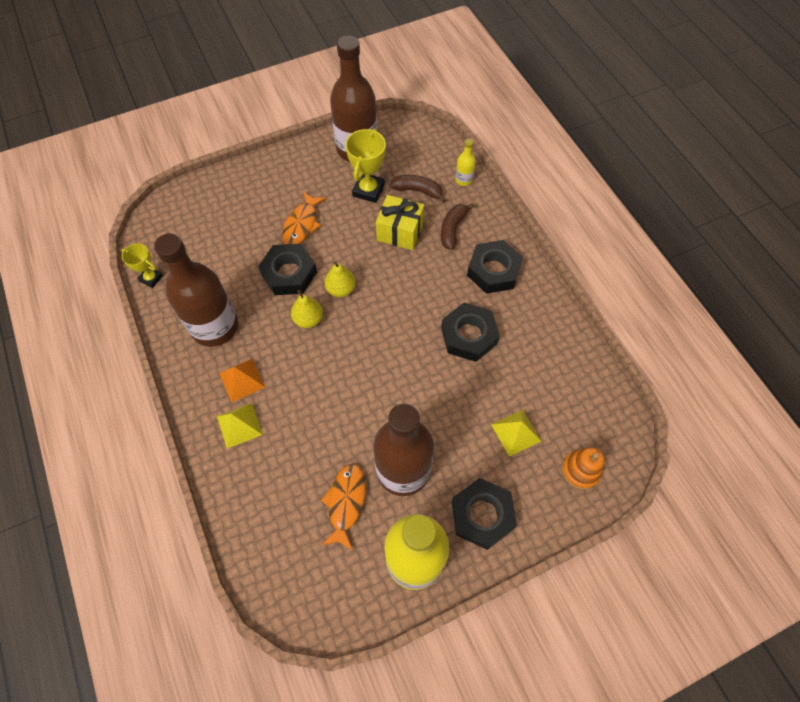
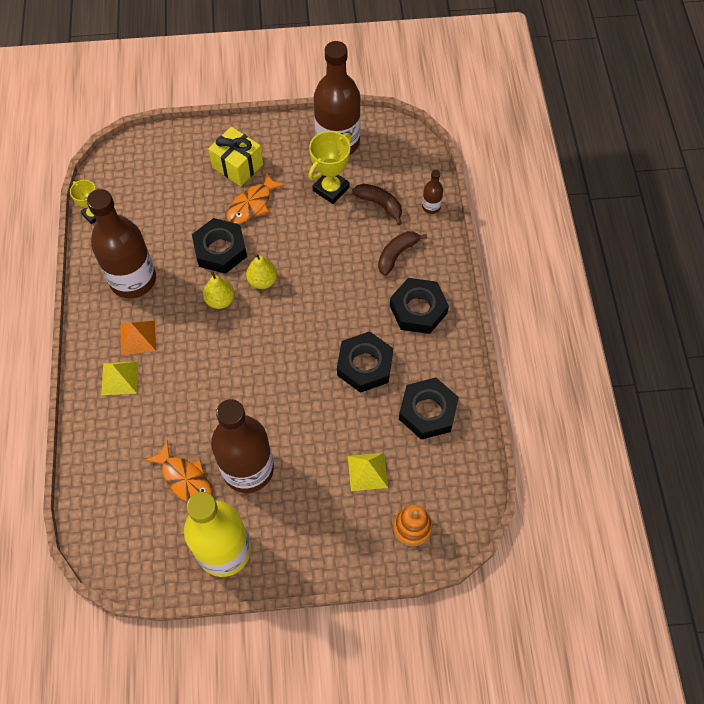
camera: 20 degrees right, 0 degrees up
(346, 503) = (185, 479): orange fish -> orange fish turned 105 degrees clockwise
(400, 232) = (343, 241): yellow gift -> yellow gift (237, 166)
(463, 180) = (431, 207): yellow bottle -> brown bottle
(482, 515) = (301, 534): black nut -> black nut (427, 411)

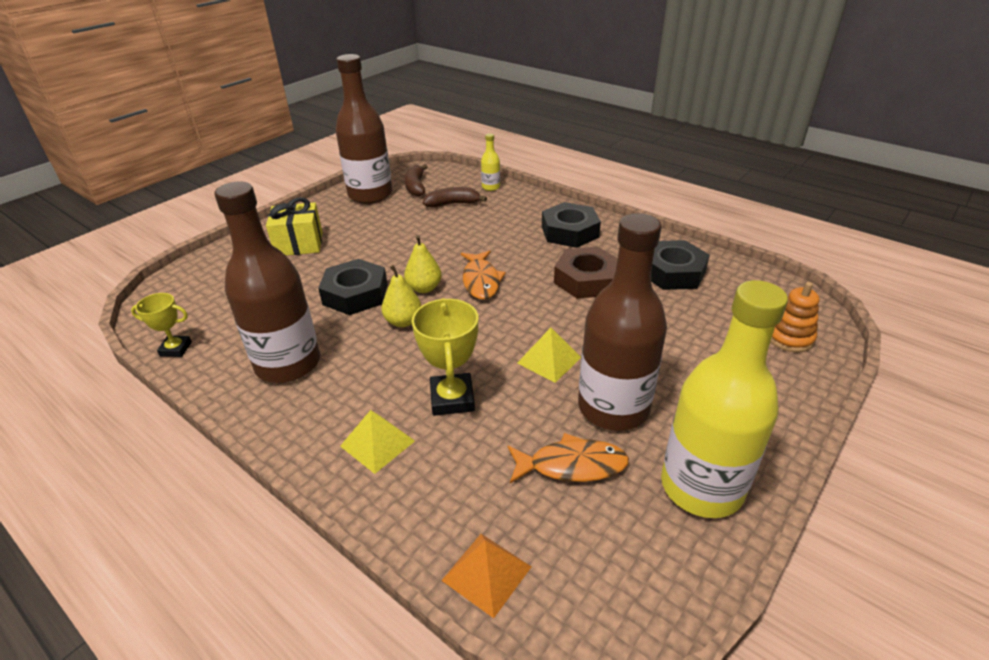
camera: 45 degrees left, 25 degrees down
(138, 337) = (353, 399): orange pyramid -> orange pyramid (487, 573)
(252, 204) = (346, 256): orange fish -> orange fish (481, 281)
(331, 189) = (402, 216): yellow trophy -> yellow trophy (452, 399)
(365, 365) = (586, 280): black nut -> brown nut
(367, 471) = (700, 332): yellow pyramid -> yellow pyramid (549, 360)
(397, 255) = (507, 217): brown banana -> brown banana (416, 186)
(431, 207) = (491, 187): brown bottle -> yellow bottle

